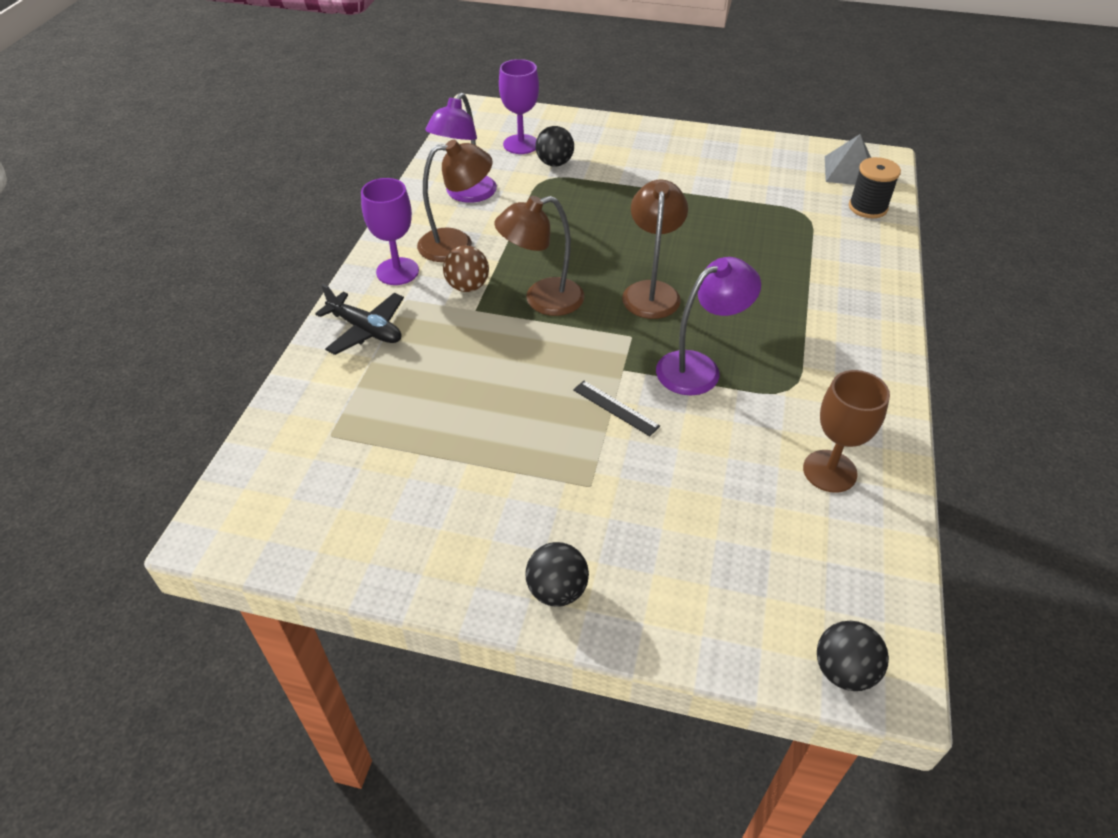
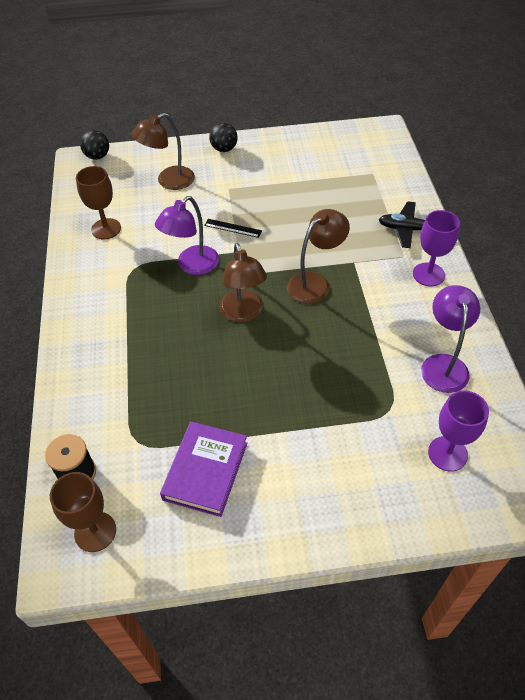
camera: 160 degrees right, 5 degrees up
(457, 244) = (408, 310): brown lamp -> brown lamp (168, 181)
(467, 286) = (372, 278): brown ball -> none
(554, 163) = (396, 435): black ball -> none
(741, 182) = (205, 471): none -> purple book
(849, 171) = (95, 531): grey pyramid -> brown goblet

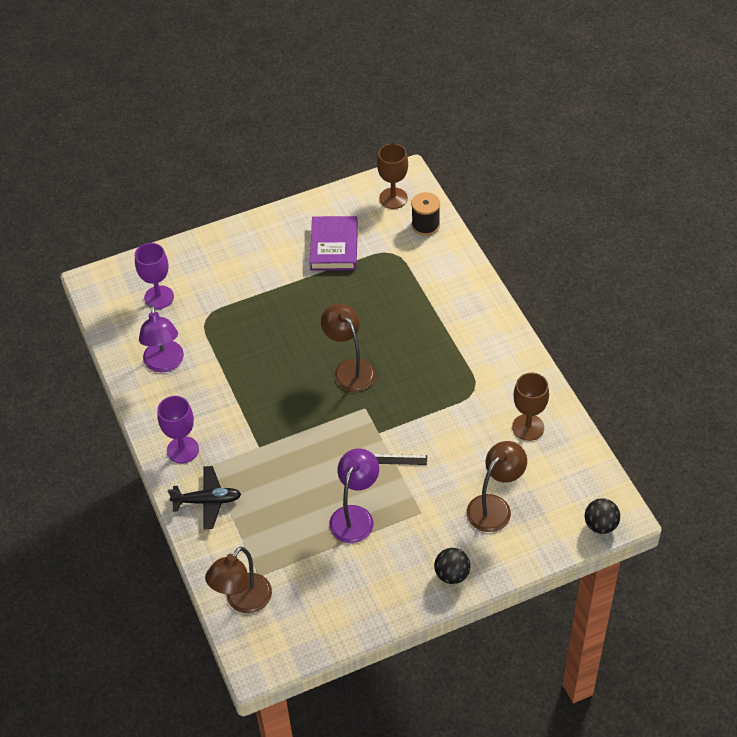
camera: 165 degrees right, 0 degrees up
(192, 266) = (418, 406): purple lamp -> purple lamp (355, 516)
(315, 283) = (292, 415): brown lamp -> brown lamp (243, 601)

